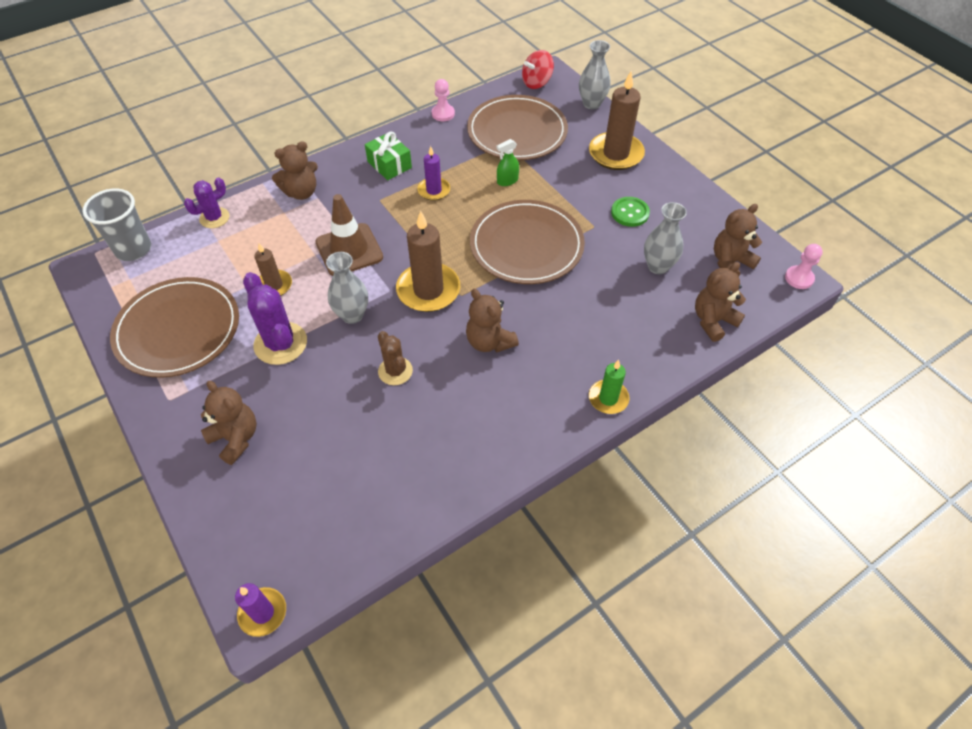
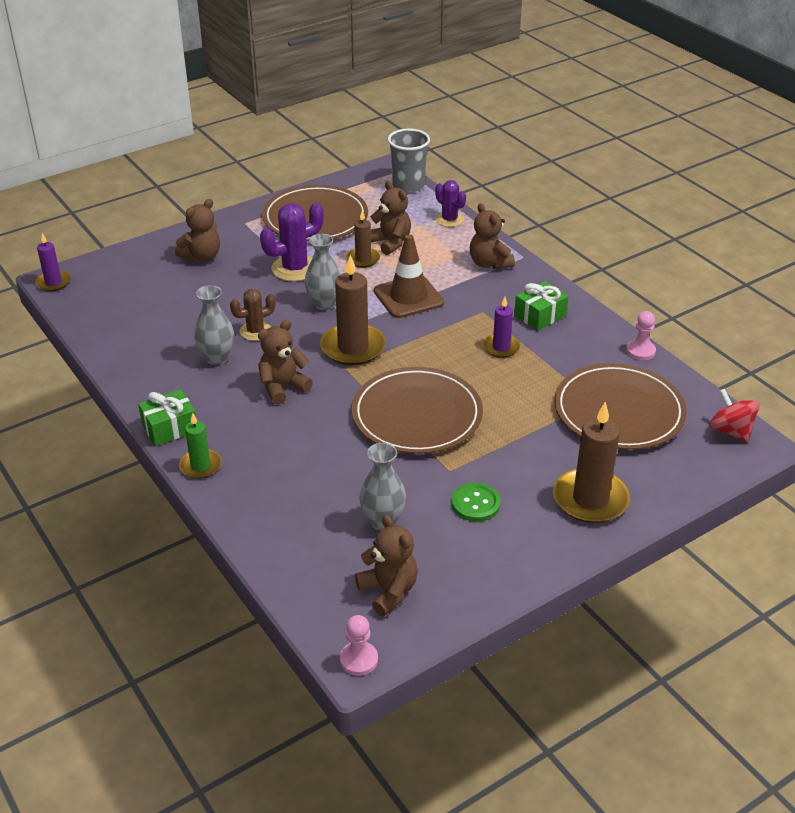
camera: 90 degrees right, 15 degrees down
(507, 181) = (523, 402): green spray bottle -> none
(555, 431) = (169, 427): none -> green gift
(591, 104) = (696, 482): grey vase -> grey vase (217, 358)
(713, 321) = (293, 561): brown teddy bear -> brown teddy bear (390, 243)

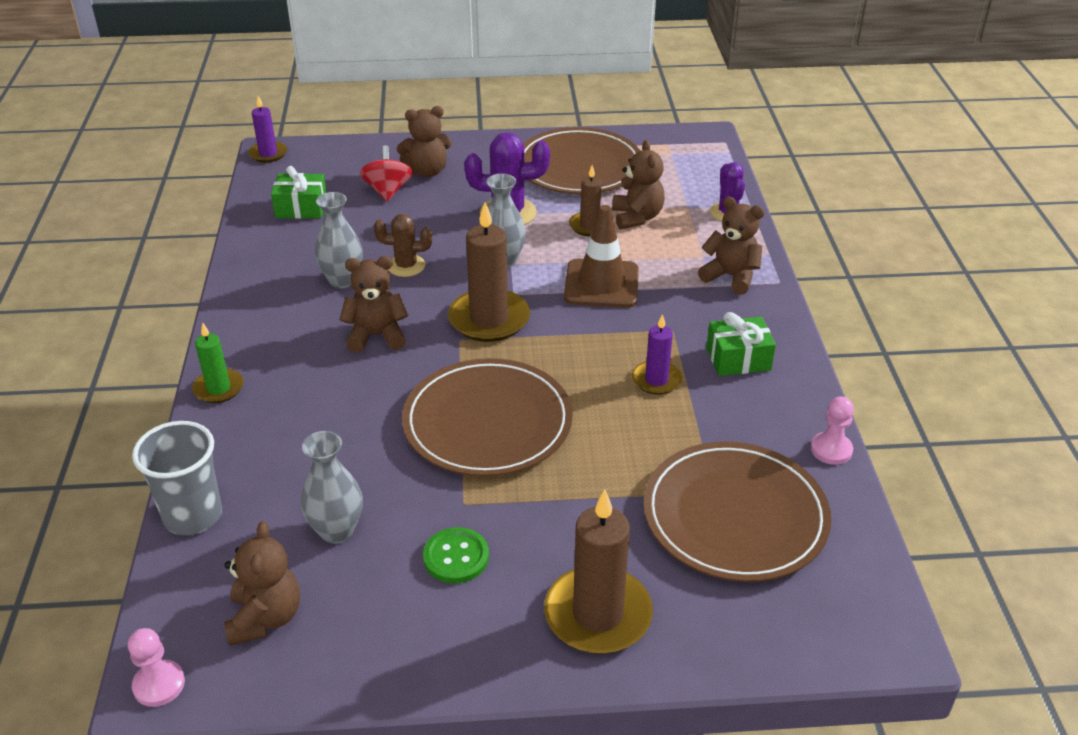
camera: 30 degrees right, 0 degrees up
(169, 427) = (229, 336): green gift -> green gift (301, 208)
(408, 186) = (713, 161): grey cup -> grey cup (193, 516)
(489, 263) = (731, 277): brown teddy bear -> brown teddy bear turned 120 degrees clockwise
(730, 431) = (867, 605): red spinning top -> red spinning top (388, 191)

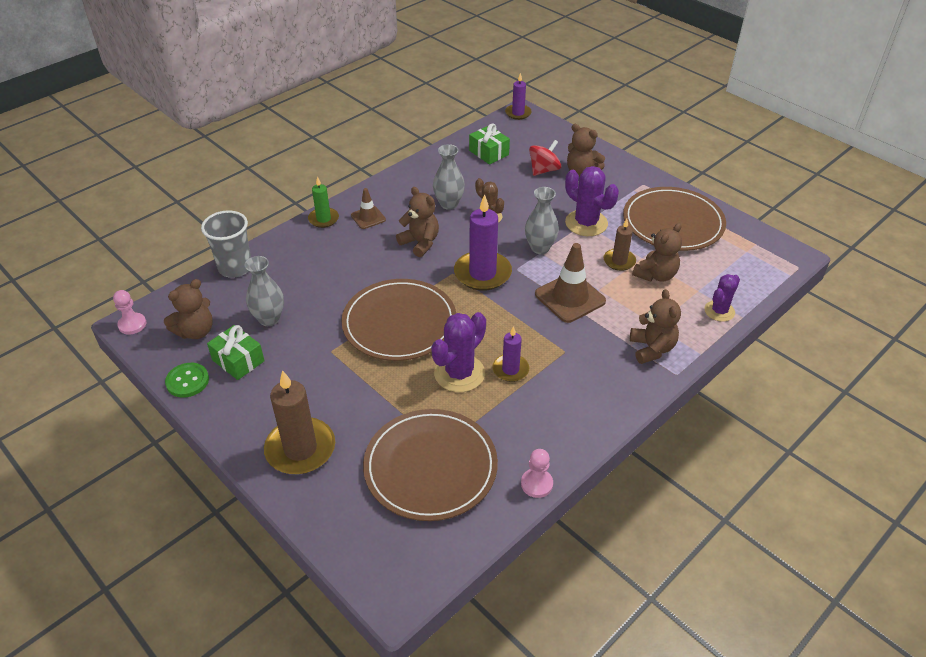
camera: 50 degrees right, 5 degrees up
(272, 351) = (368, 217): none -> brown traffic cone
(456, 557) = (291, 371): green button -> green button (187, 381)
(489, 319) = (482, 273): brown candle -> purple candle
(620, 419) = (459, 373): none -> purple cactus
(738, 359) = (573, 395): green gift -> green gift (238, 360)

